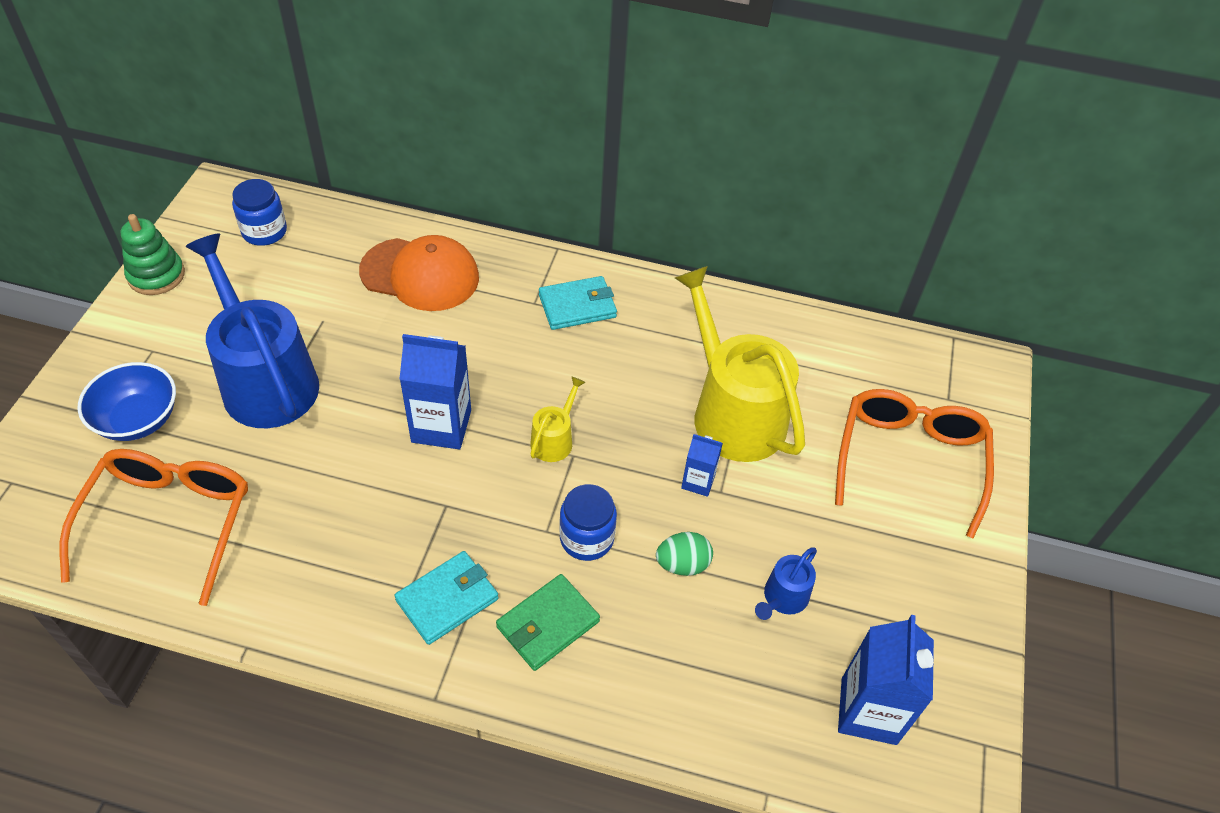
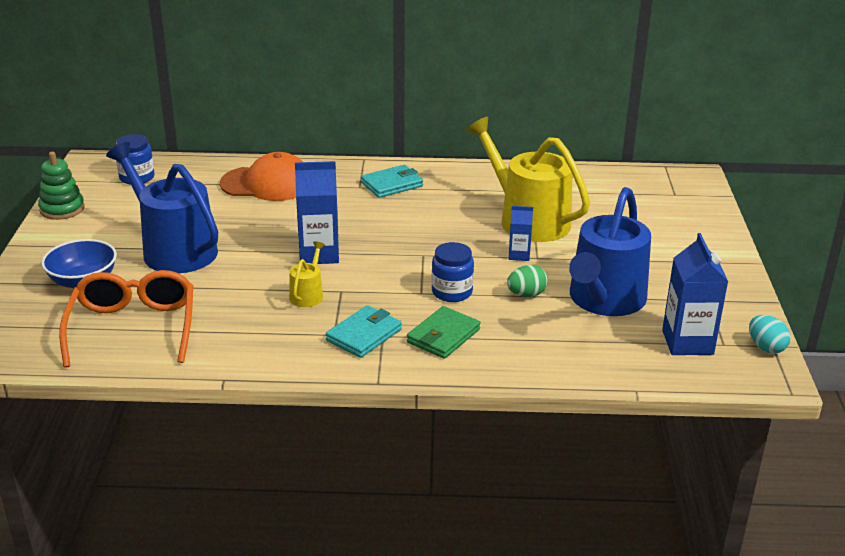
camera: 10 degrees left, 20 degrees down
(554, 440) = (406, 249): yellow watering can -> yellow watering can (308, 294)
(783, 598) = (604, 300): blue watering can -> blue watering can, size x2.29
(909, 460) = (661, 225): orange glasses -> none
(974, 746) = (766, 347): none -> turquoise egg

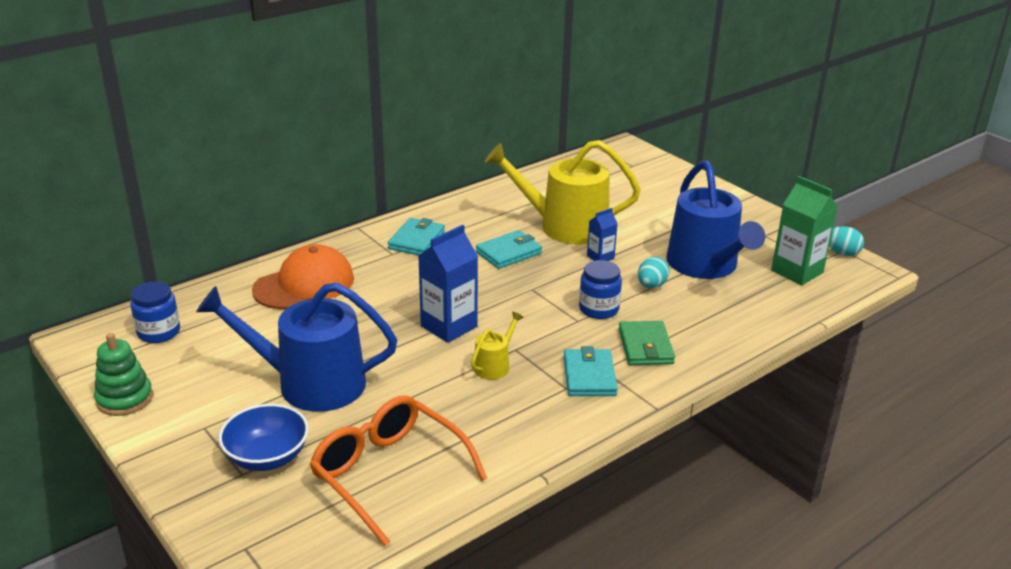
camera: 40 degrees left, 0 degrees up
(308, 294) = (494, 365): yellow watering can -> yellow watering can turned 60 degrees clockwise
(448, 221) = (508, 253): none -> turquoise wallet
(526, 294) = (651, 286): green egg -> turquoise egg
(687, 342) = (797, 271): blue carton -> green carton

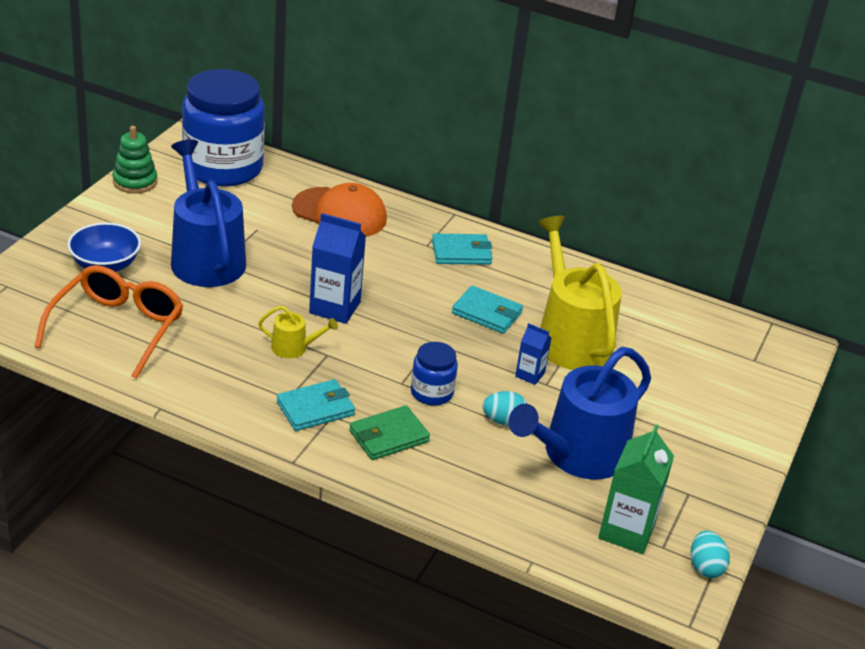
camera: 60 degrees right, 5 degrees up
(159, 332) = (223, 168): blue jar -> blue jar, size x2.19

